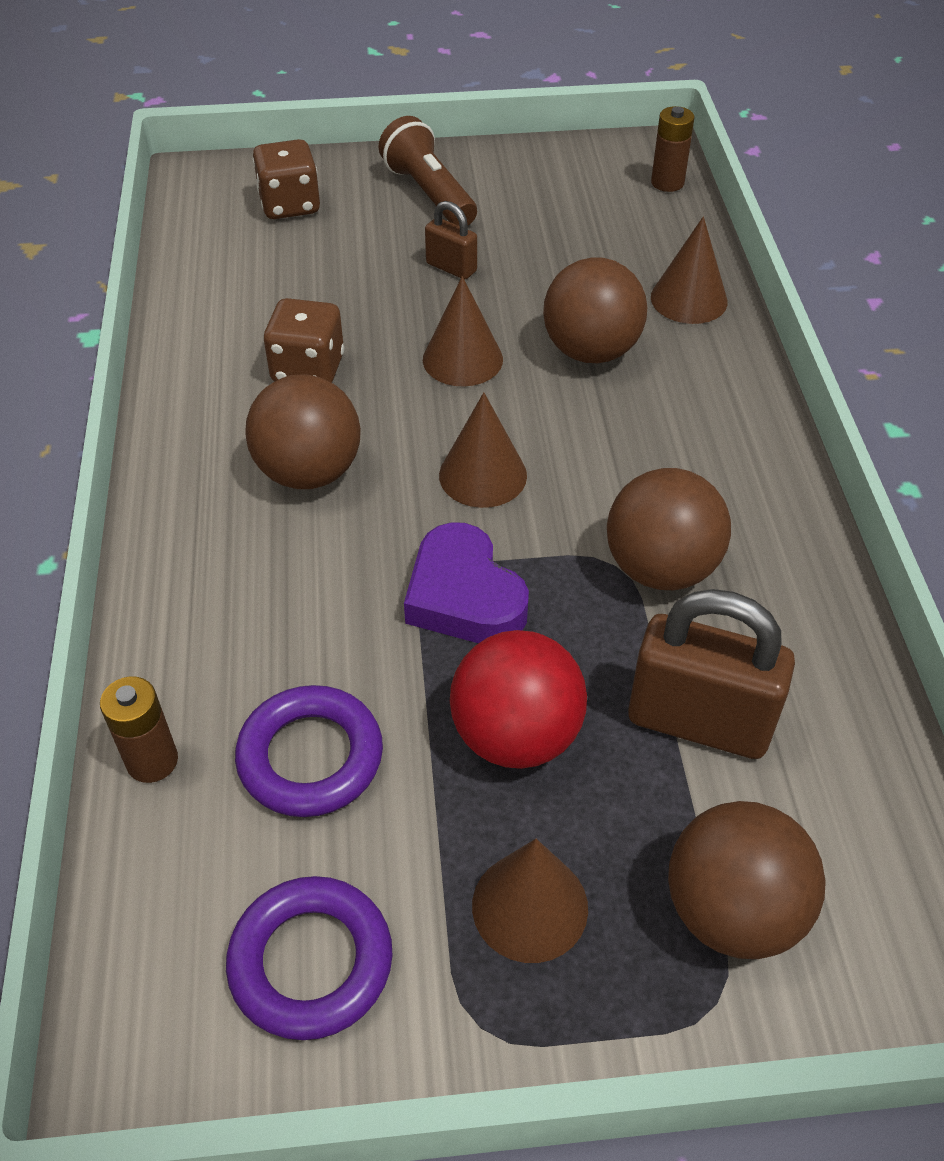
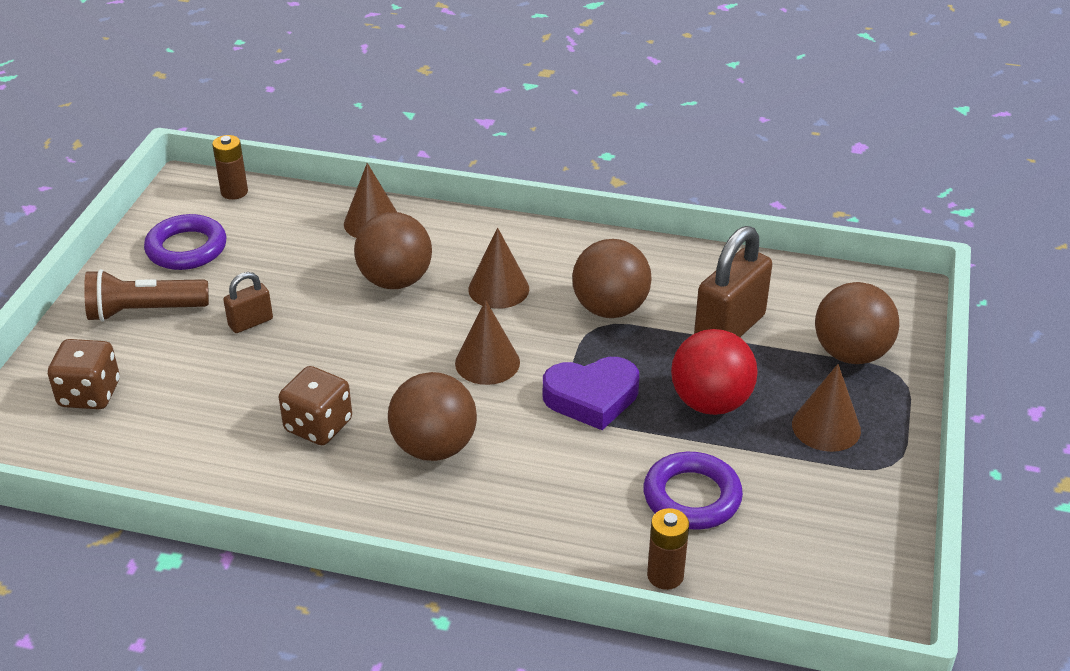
camera: 70 degrees left, 10 degrees down
(311, 962) = (835, 524): purple ring -> purple ring (186, 248)
(462, 359) = (362, 343): brown cone -> brown cone (498, 289)

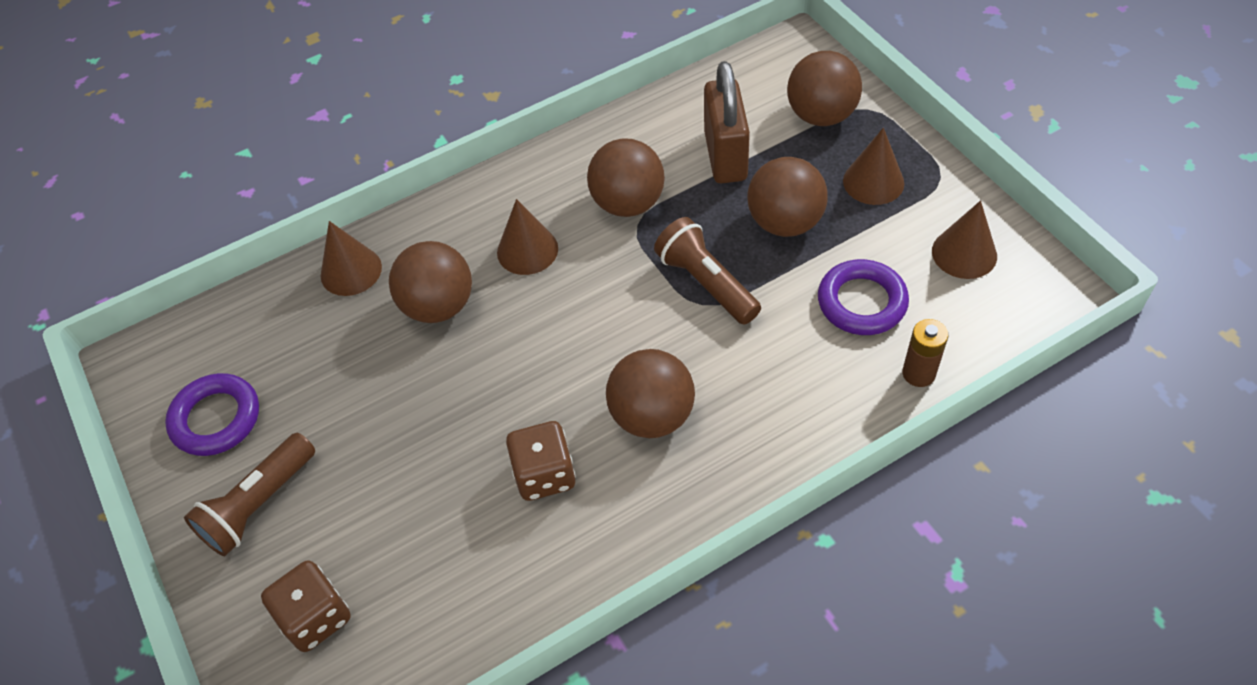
camera: 40 degrees left, 15 degrees up
(234, 192) = (187, 334): brown battery -> none
(250, 322) = (368, 437): brown padlock -> none
(487, 362) = (599, 316): brown cone -> brown cone (964, 253)
(591, 398) = (706, 283): purple heart -> brown flashlight
(710, 403) = (785, 222): red ball -> brown ball

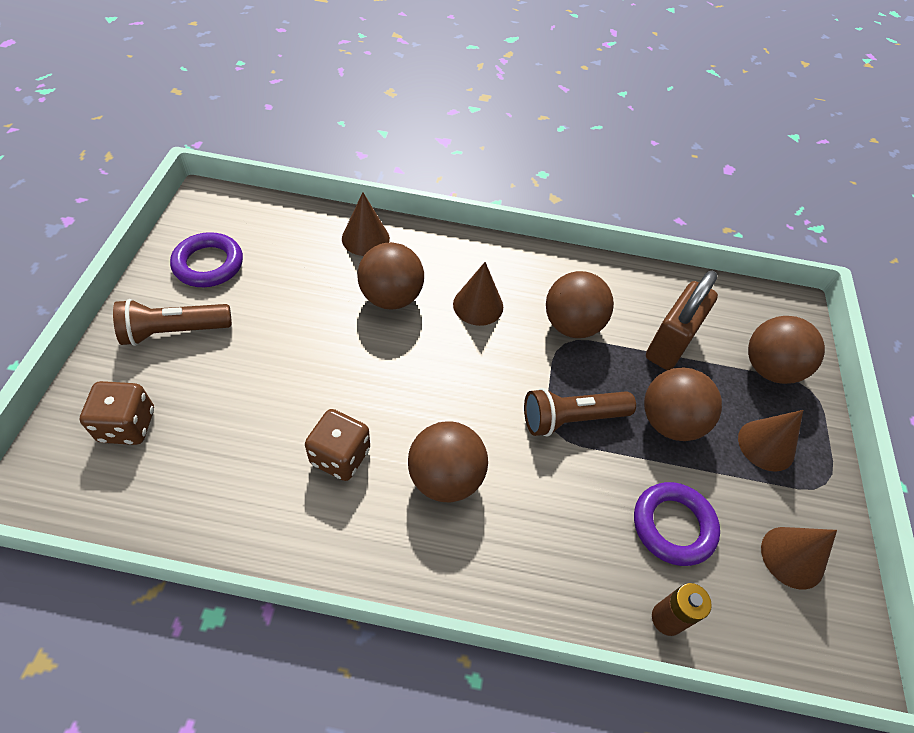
camera: 30 degrees right, 0 degrees up
(706, 283) = (571, 419): brown flashlight -> brown flashlight turned 105 degrees counterclockwise

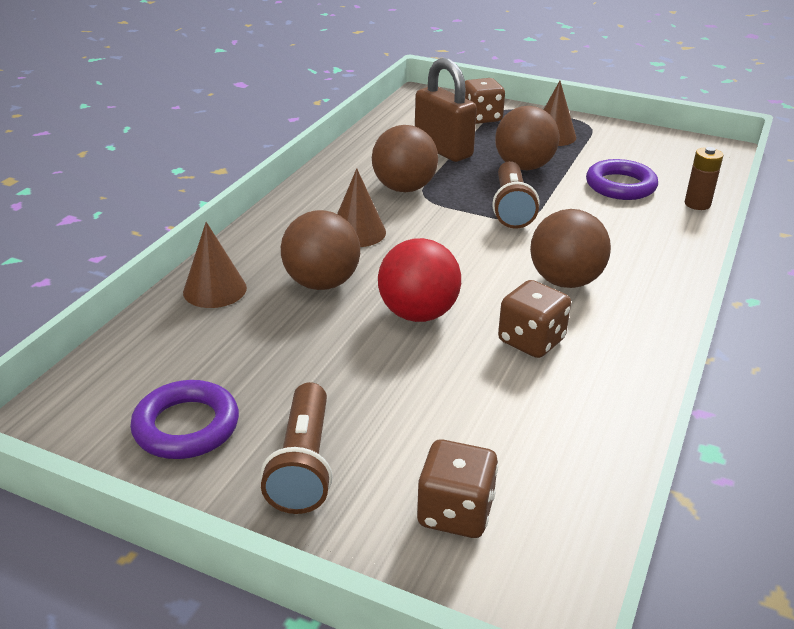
camera: 70 degrees left, 20 degrees down
(362, 368) = (418, 314): none -> red ball
(769, 368) = (481, 118): brown ball -> brown dice
(792, 557) = (647, 149): brown cone -> none

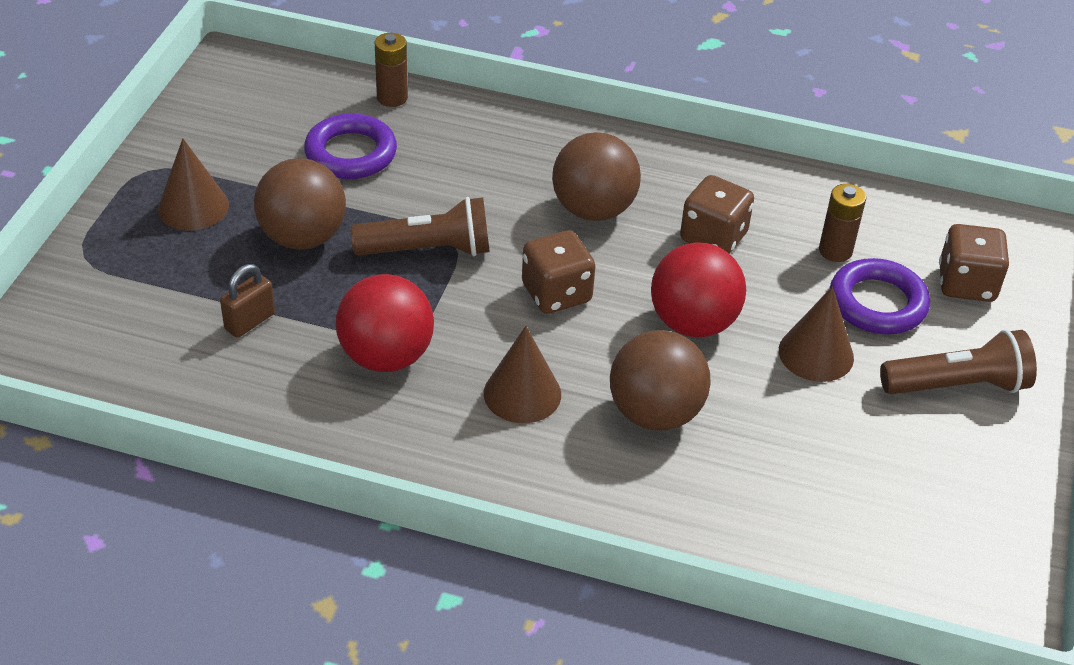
camera: 100 degrees left, 10 degrees up
(186, 426) = (947, 483): purple ring -> purple ring (877, 303)
(215, 290) = (700, 517): brown cone -> brown cone (816, 354)
(404, 188) = (386, 356): brown ball -> red ball
(443, 150) = (249, 321): brown padlock -> brown padlock, size x0.52
(481, 118) = (123, 283): brown dice -> brown dice (556, 293)
(513, 417) = (835, 251): none -> brown battery

